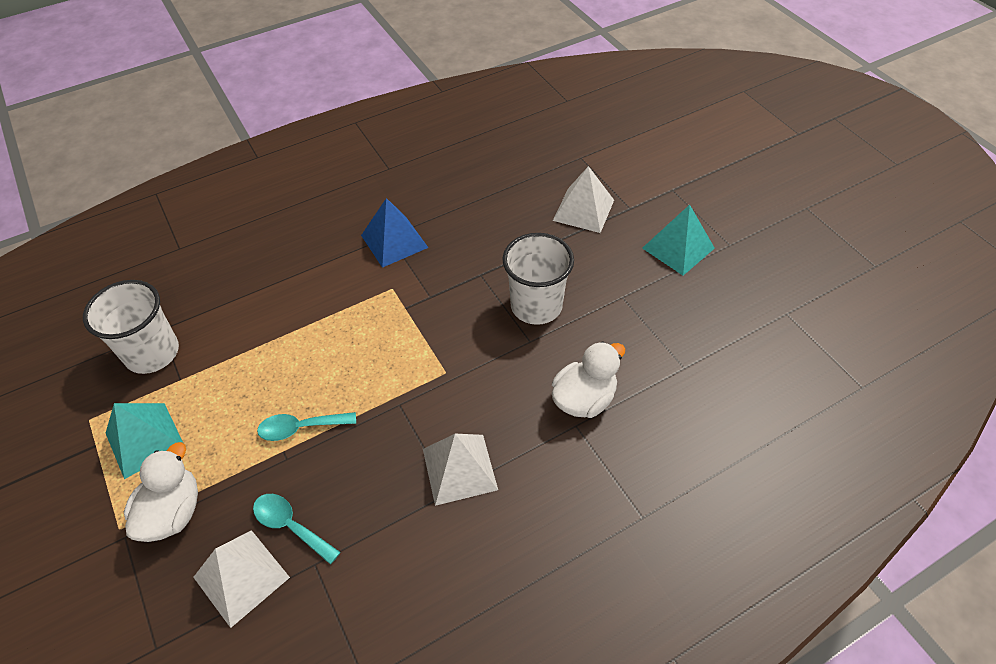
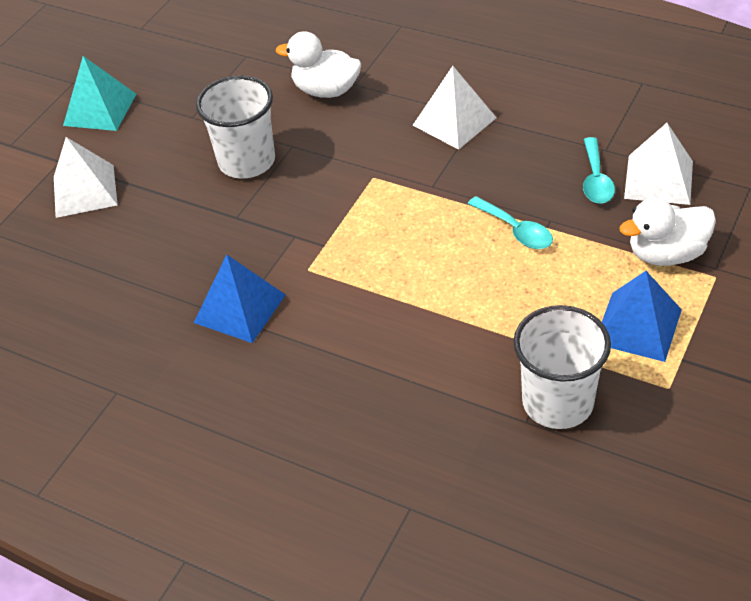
camera: 120 degrees left, 5 degrees down
(144, 440) = (638, 326): turquoise pyramid -> blue pyramid

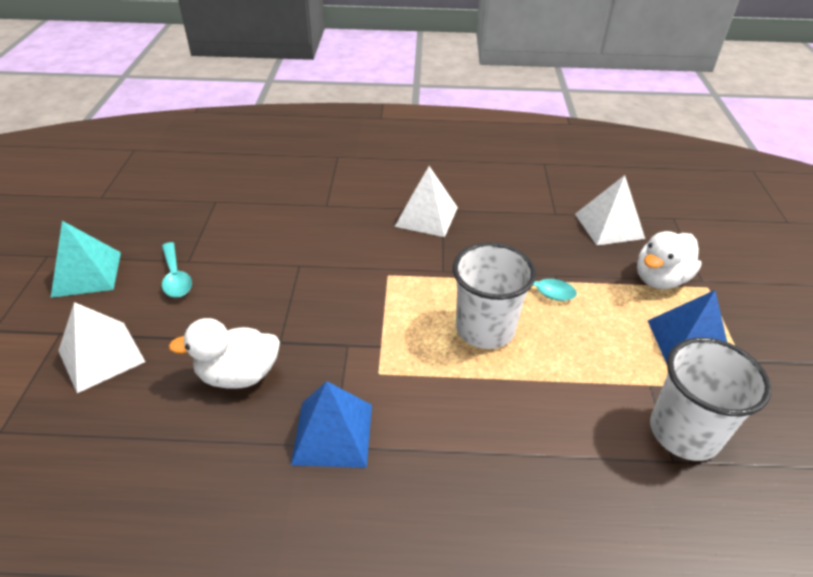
camera: 30 degrees left, 5 degrees down
(247, 161) = (263, 288): white cup -> white cup (485, 329)
(326, 90) = (303, 214): white duck -> white duck (238, 375)
(596, 180) = (565, 236): turquoise spoon -> turquoise spoon (176, 277)

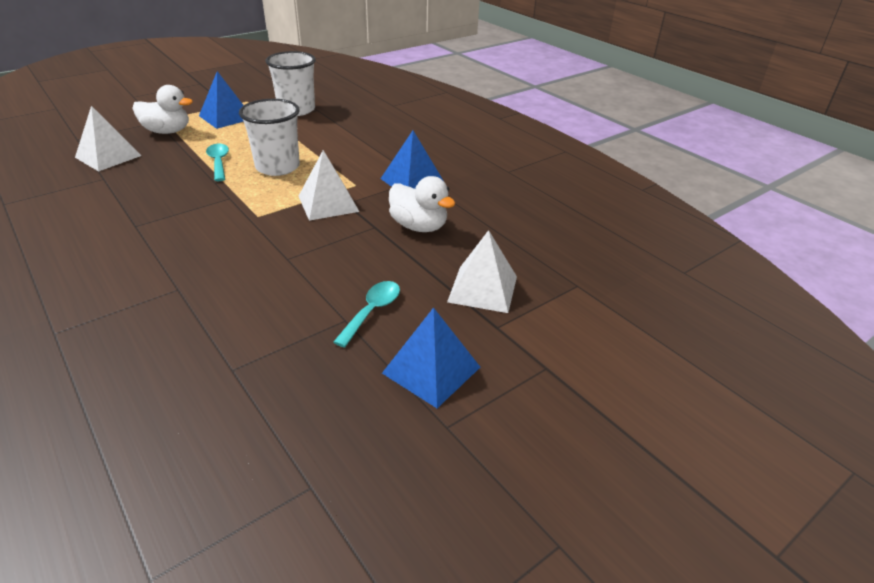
camera: 130 degrees left, 5 degrees down
(87, 274) = (431, 370): turquoise pyramid -> blue pyramid
(426, 217) = (155, 228): white pyramid -> white pyramid (328, 203)

